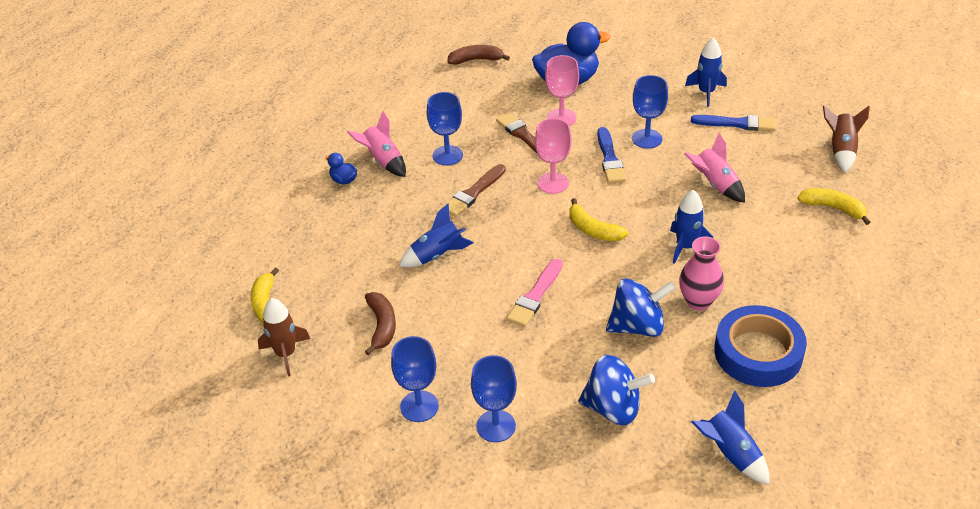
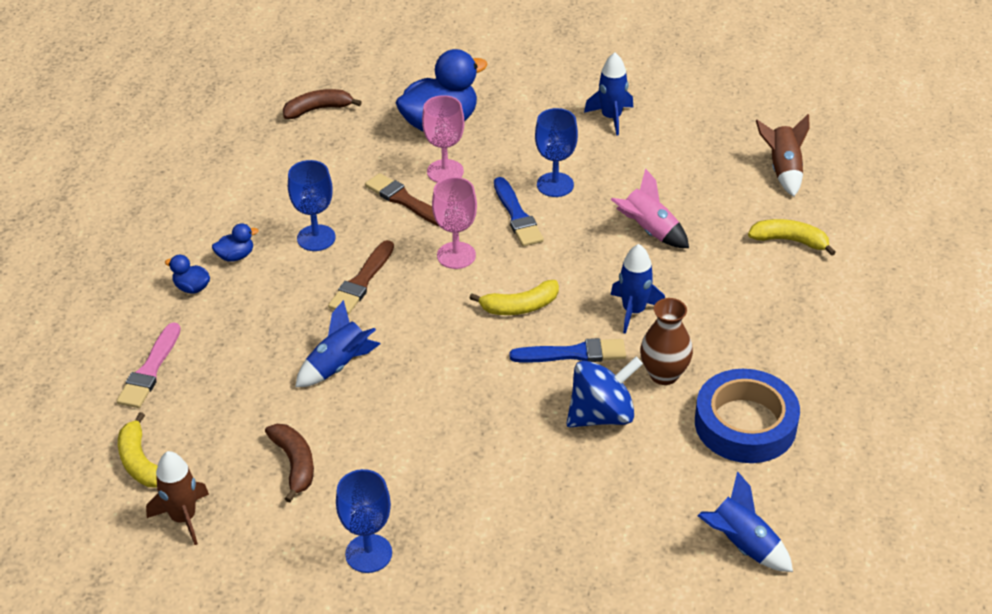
camera: 15 degrees left, 0 degrees up
(383, 161) = (236, 256): pink rocket -> blue duck
(496, 426) = (467, 561): blue goblet -> none
(535, 296) = (472, 397): pink brush -> pink brush (150, 370)
(593, 230) = (520, 306): yellow banana -> yellow banana turned 45 degrees counterclockwise
(613, 408) = (598, 516): blue spinning top -> none
(698, 301) = (664, 374): pink vase -> brown vase
(737, 123) = (657, 152): blue brush -> blue brush (573, 353)

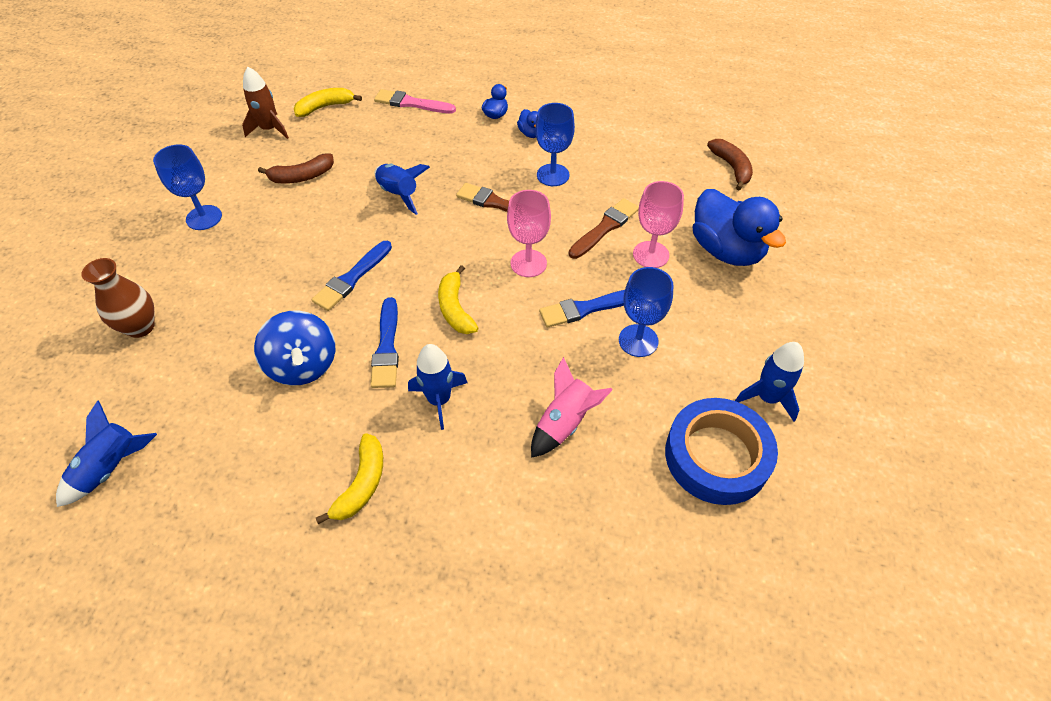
camera: 90 degrees right, 10 degrees up
(477, 392) = (352, 278): none -> blue brush
(664, 374) = (345, 420): brown vase -> brown vase (140, 327)
(745, 424) = (260, 489): blue tape -> blue tape (717, 456)
(783, 170) = (691, 589): brown rocket -> none
(790, 241) = (547, 577): yellow banana -> yellow banana (362, 484)

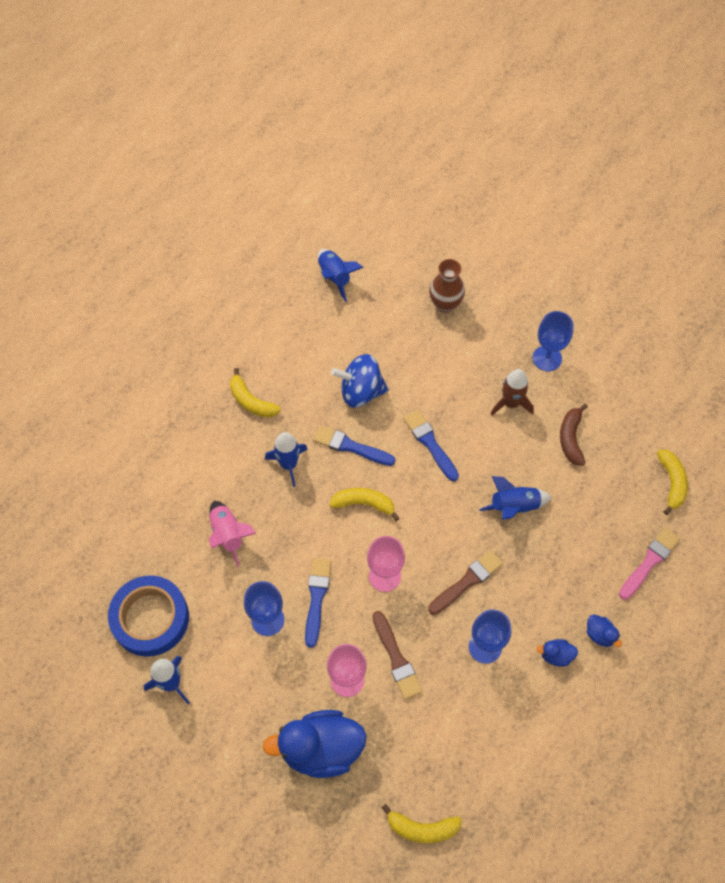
camera: 115 degrees right, 10 degrees up
(269, 129) = (652, 428): brown rocket -> brown rocket (511, 403)
(731, 167) = (422, 828): brown banana -> yellow banana

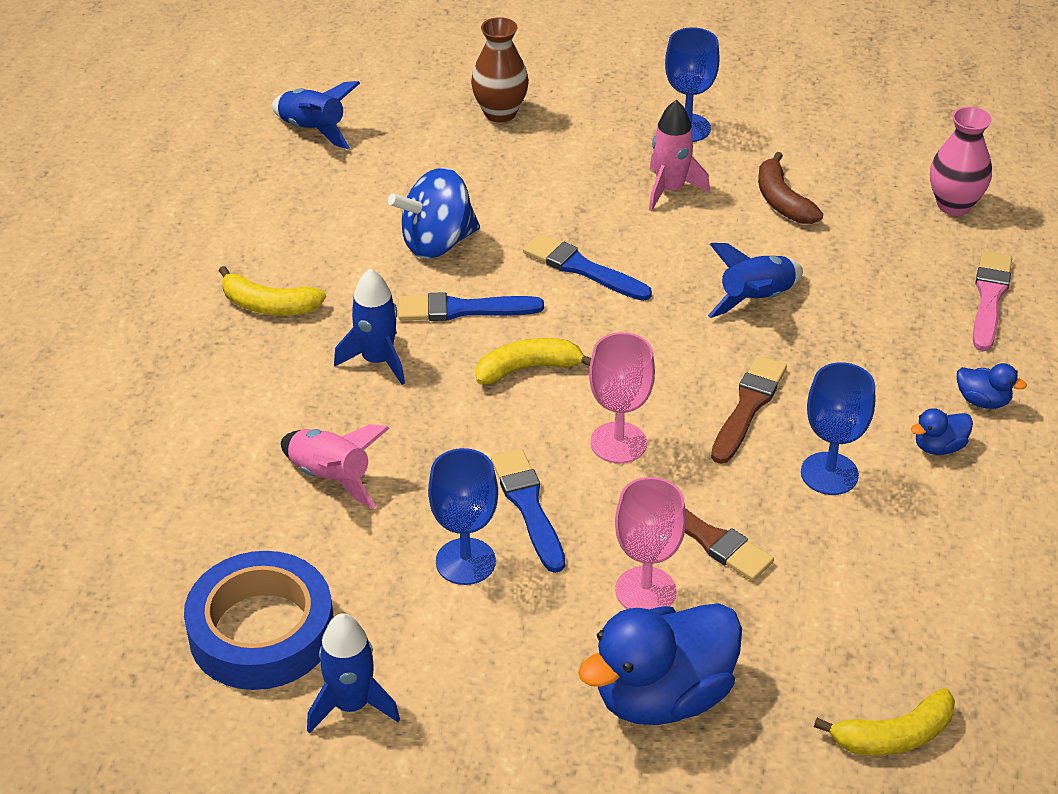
camera: 25 degrees left, 20 degrees down
(511, 403) = (670, 190): brown rocket -> pink rocket
(671, 482) = (954, 205): yellow banana -> pink vase

